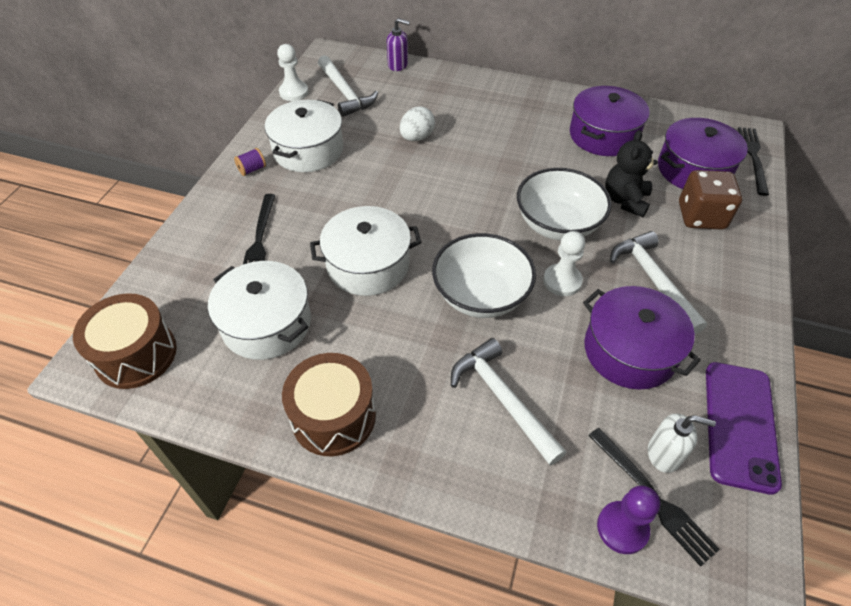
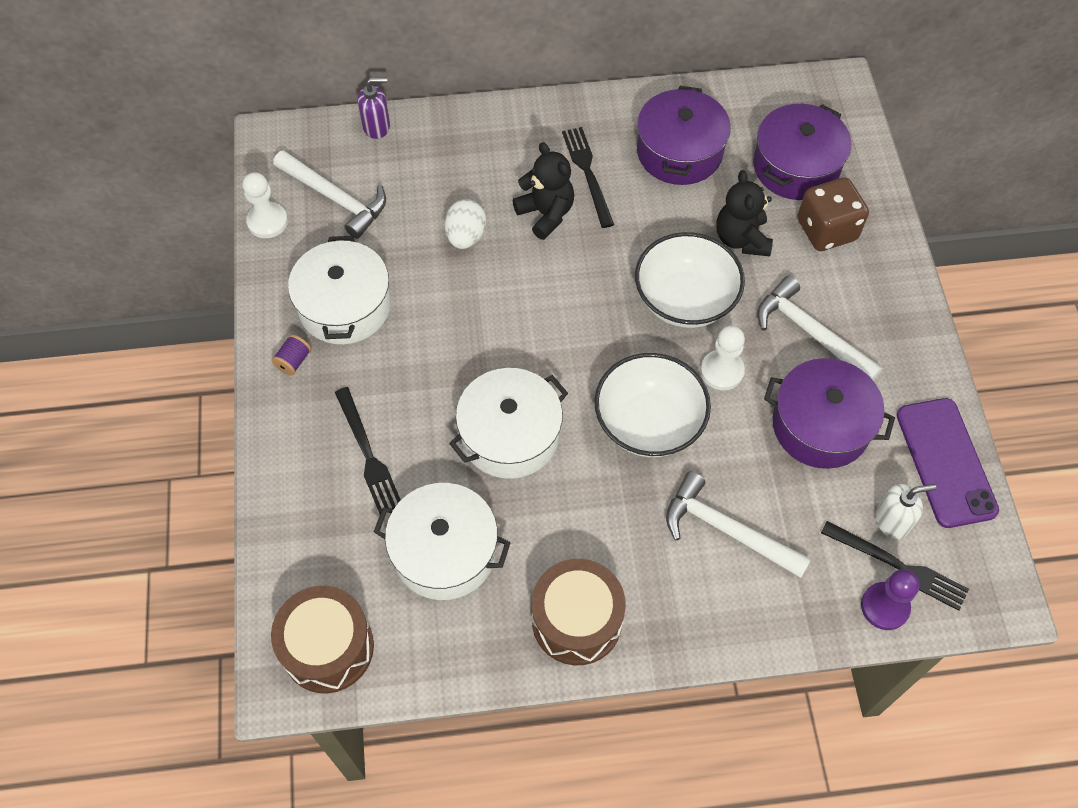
camera: 25 degrees left, 10 degrees up
(482, 142) = (546, 214): none -> black teddy bear
(753, 157) = (851, 125): black fork -> black fork (587, 173)

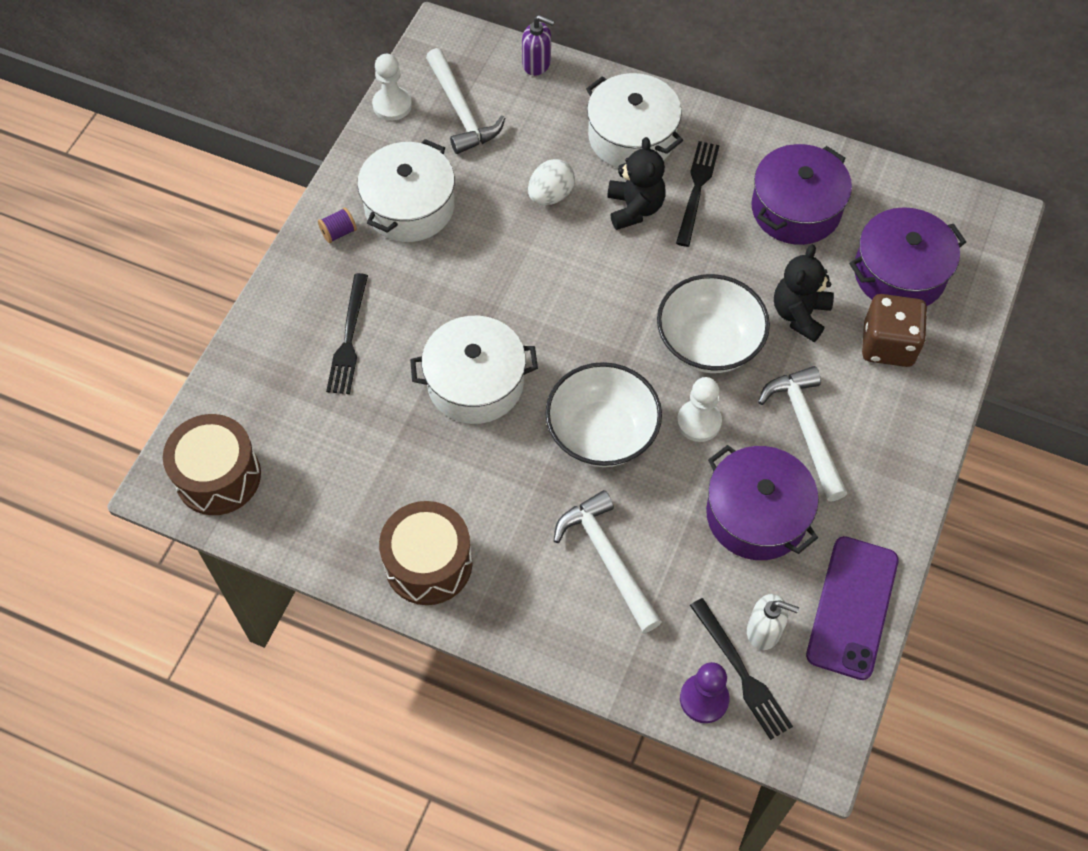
camera: 30 degrees right, 0 degrees up
(444, 552) = (358, 450): white pot -> white pot (631, 137)

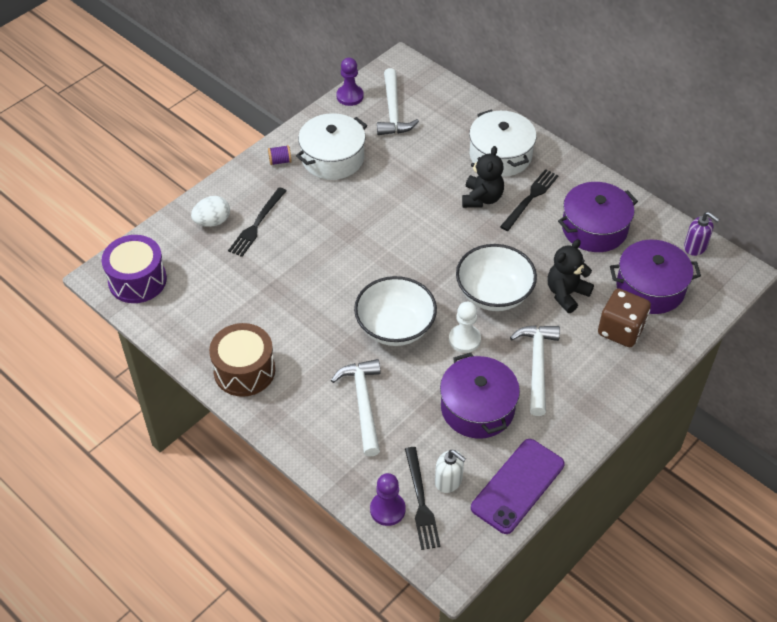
camera: 20 degrees right, 10 degrees down
(218, 476) = (137, 280): brown drum -> purple drum
(392, 105) = (350, 96): white pawn -> purple pawn
(475, 383) = (326, 273): white pot -> none
(537, 64) = (457, 96): purple soap dispenser -> purple soap dispenser (695, 247)
(550, 195) = (429, 176): white egg -> white egg (212, 221)

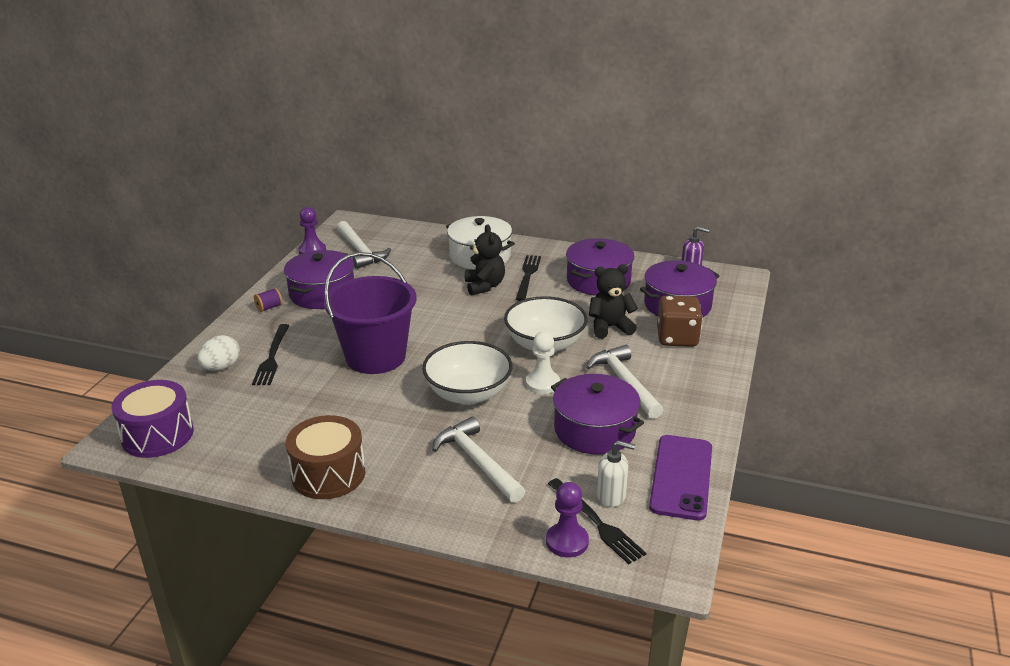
camera: 25 degrees left, 20 degrees down
(332, 158) = (322, 293): white pot -> purple pot
(340, 255) = (375, 357): none -> purple bucket
(566, 294) = (610, 327): black teddy bear -> black teddy bear turned 60 degrees clockwise

